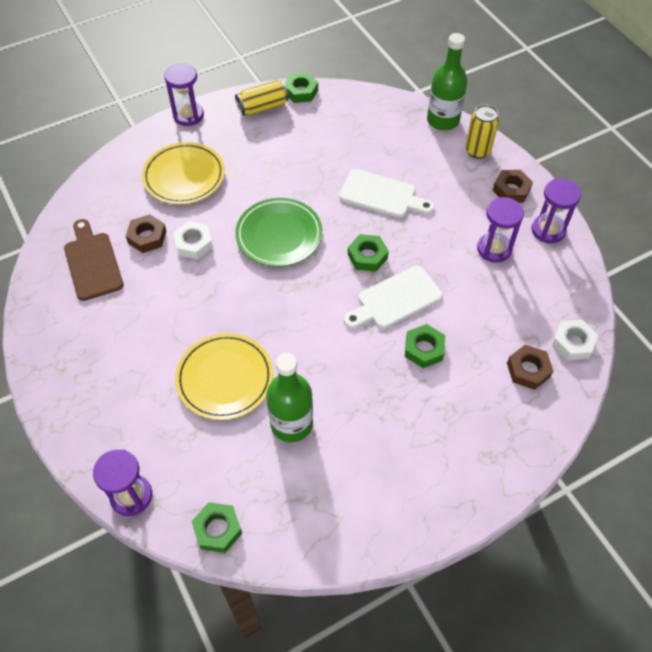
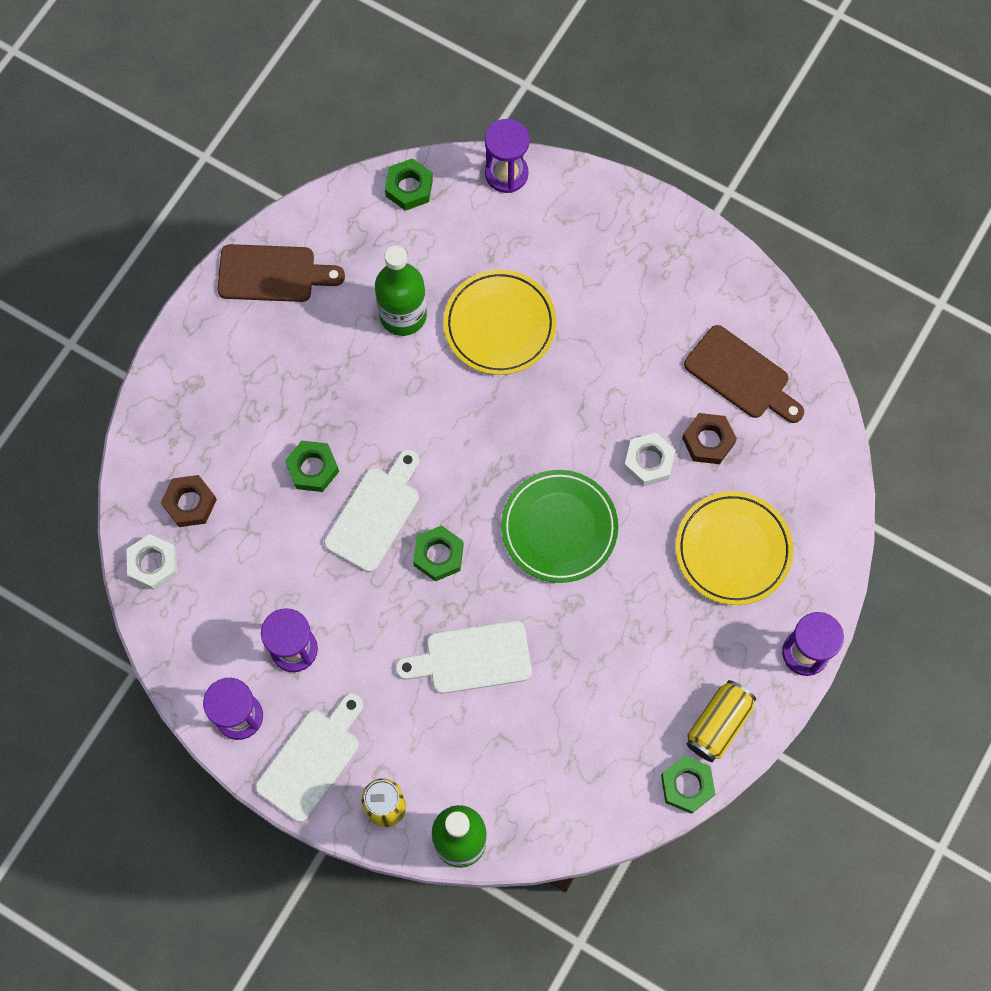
camera: 150 degrees right, 15 degrees up
(377, 515) = (273, 274): none -> brown cutting board
(511, 190) = (312, 760): brown nut -> white cutting board

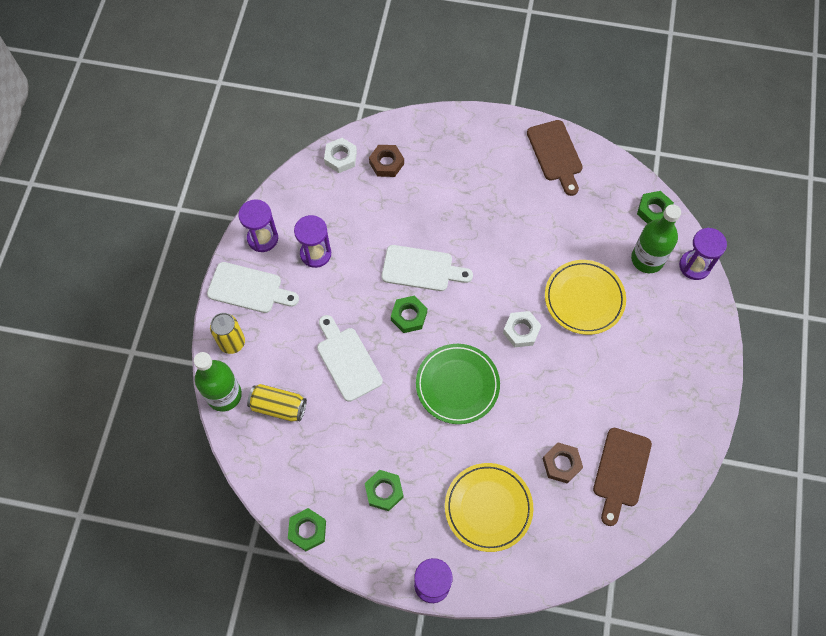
camera: 70 degrees right, 5 degrees down
(312, 468) = (437, 222): green nut -> green nut (384, 491)
(403, 315) = (563, 238): green bottle -> green bottle (647, 259)
(648, 461) = (529, 428): white nut -> white nut (521, 331)
(718, 724) = (358, 538): yellow can -> yellow can (278, 407)

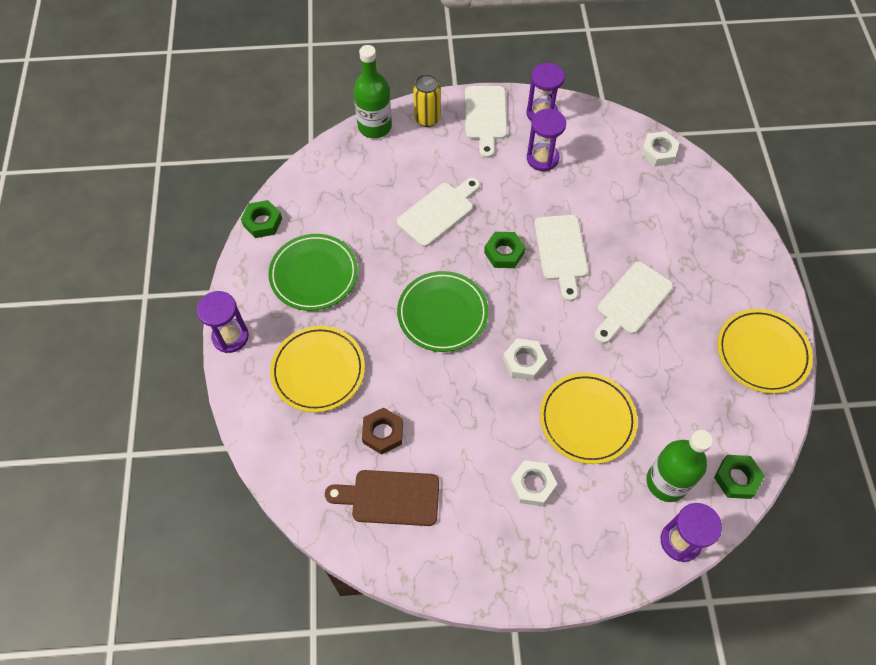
camera: 75 degrees right, 5 degrees down
(278, 407) = (375, 170): yellow can -> none
(384, 491) = (314, 274): green nut -> green plate
(386, 163) = (671, 192): brown nut -> none
(485, 230) = (631, 301): none -> white cutting board
(555, 154) = (762, 353): brown cutting board -> yellow plate
(631, 357) = (532, 485): none -> white nut

